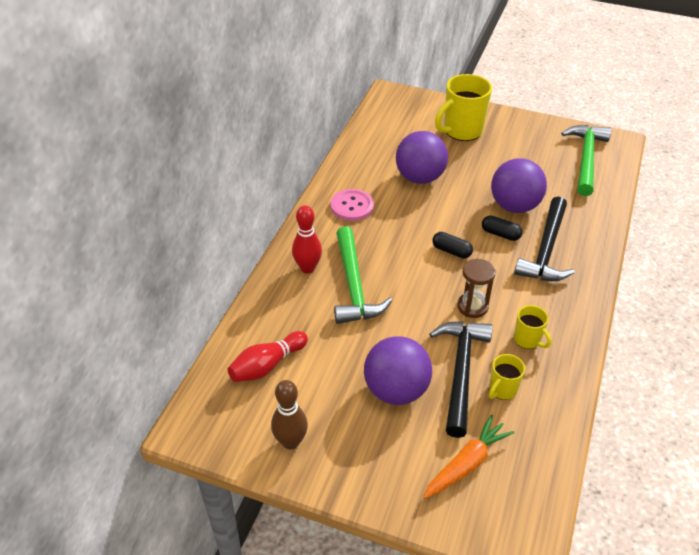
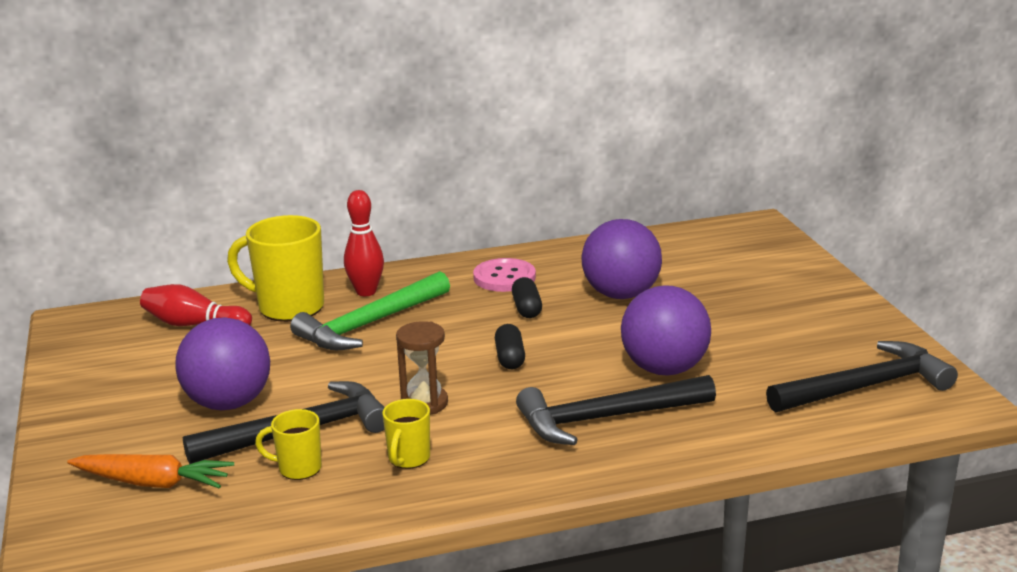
camera: 55 degrees right, 20 degrees down
(290, 442) = (99, 373): brown bowling pin -> none
(461, 131) = (764, 287): yellow mug -> yellow mug (288, 307)
(500, 234) = (591, 378): black capsule -> black capsule (527, 308)
(586, 159) = (866, 387): green hammer -> black hammer

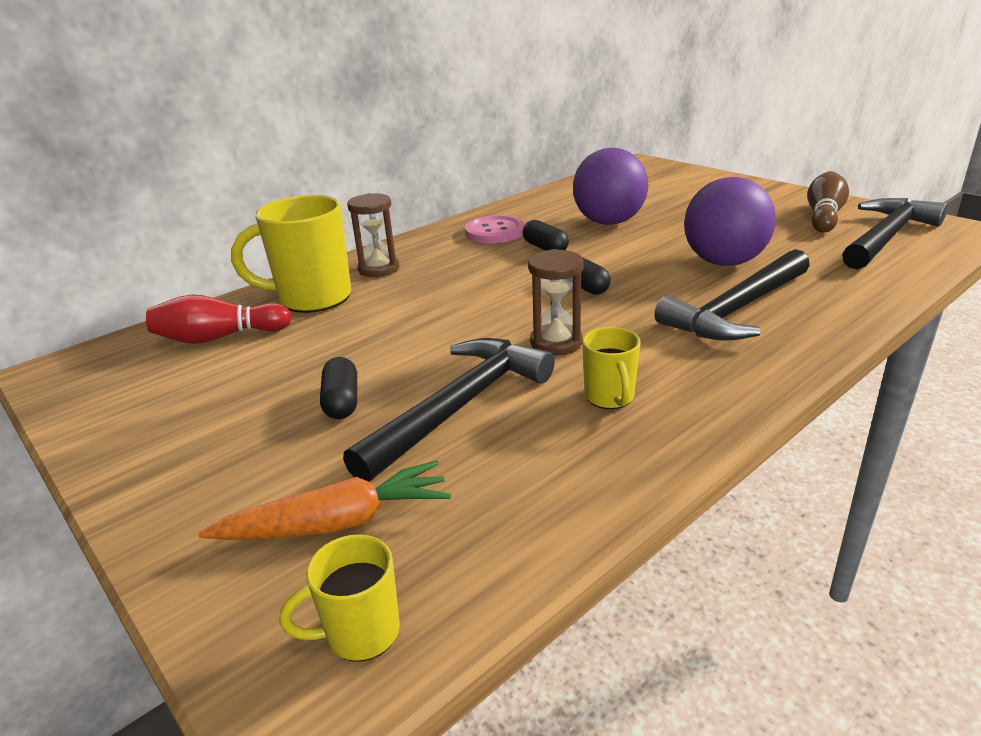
camera: 25 degrees left, 5 degrees up
(228, 403) = (341, 401): purple ball -> black capsule
(298, 468) = (503, 445): yellow mug -> yellow mug (360, 633)
(366, 292) = (379, 269): red bowling pin -> brown hourglass
(370, 324) = (414, 292): green hammer -> none
(843, 345) = (823, 216): none -> brown bowling pin

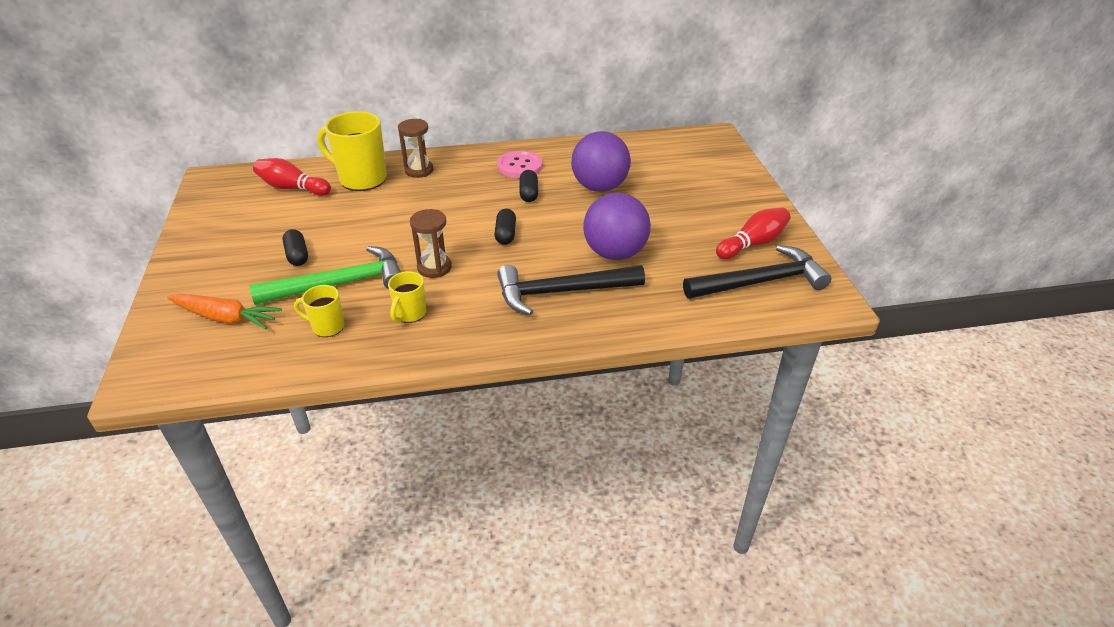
camera: 30 degrees right, 10 degrees up
(341, 401) = (297, 255): black capsule -> black capsule turned 45 degrees counterclockwise
(360, 633) = (182, 367): yellow mug -> yellow mug (327, 327)
(459, 406) = (340, 284): black hammer -> green hammer
(823, 216) = (753, 244): brown bowling pin -> red bowling pin

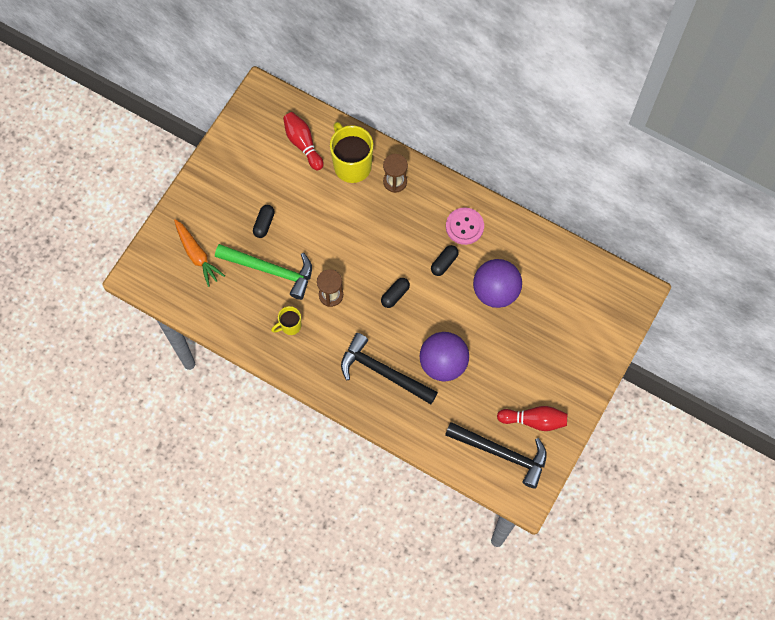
camera: 40 degrees right, 30 degrees up
(327, 327) = (242, 303): yellow mug -> none

